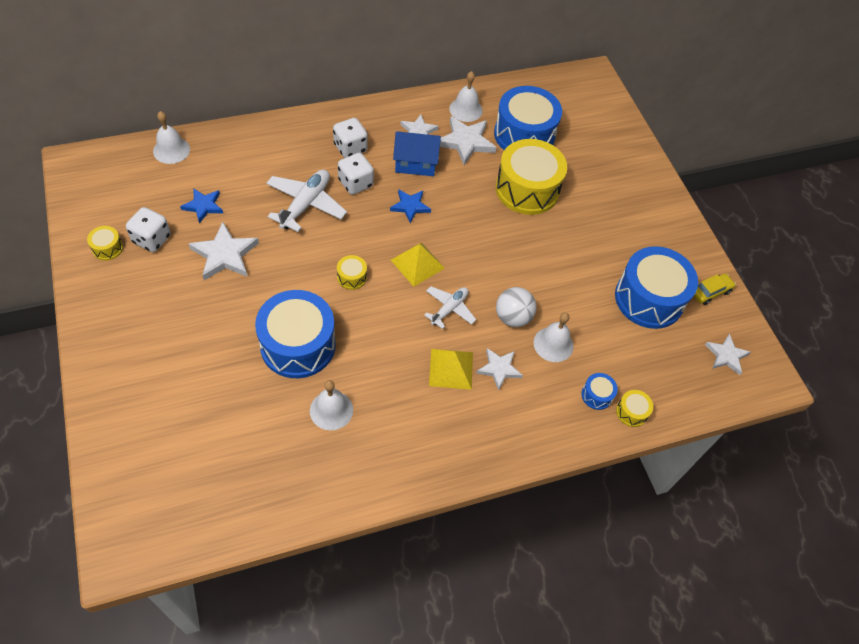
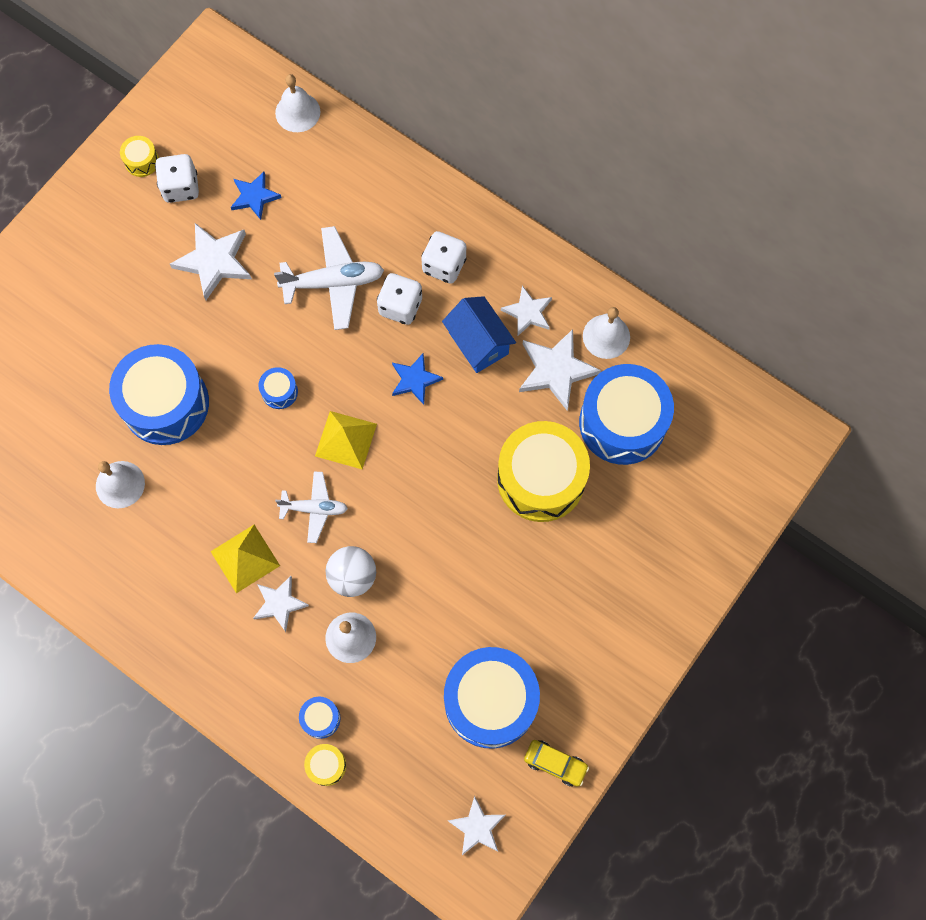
camera: 60 degrees right, 15 degrees up
(352, 277) = (279, 392): yellow drum -> blue drum

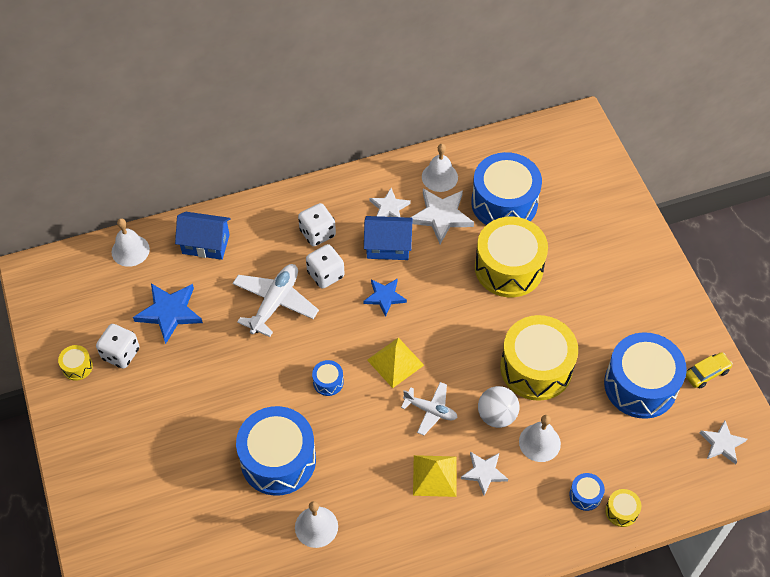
camera: 55 degrees left, 15 degrees down
(214, 261) = (196, 366): white star -> none
(254, 197) = (169, 312): blue star -> blue star, size x1.57
(314, 508) = (430, 410): white plane -> white plane turned 75 degrees clockwise
(354, 173) = (206, 244): none -> blue house
(436, 581) = (536, 368): none -> yellow drum

